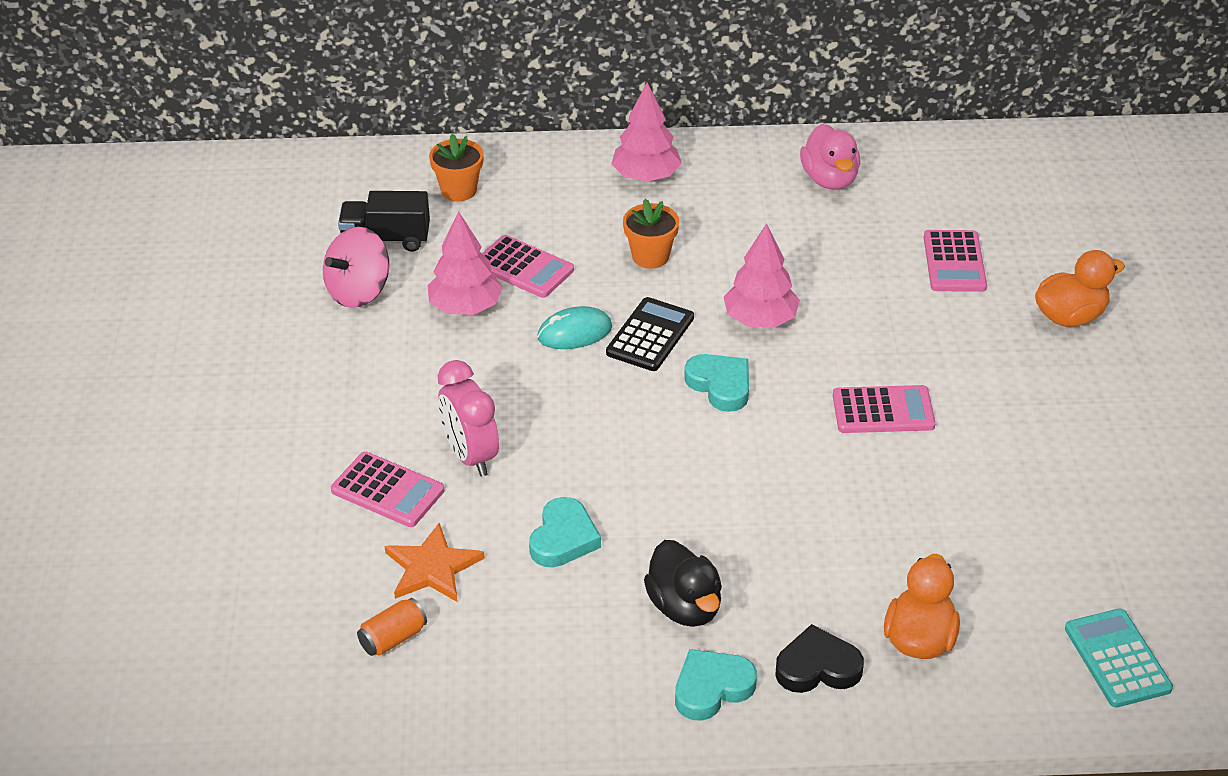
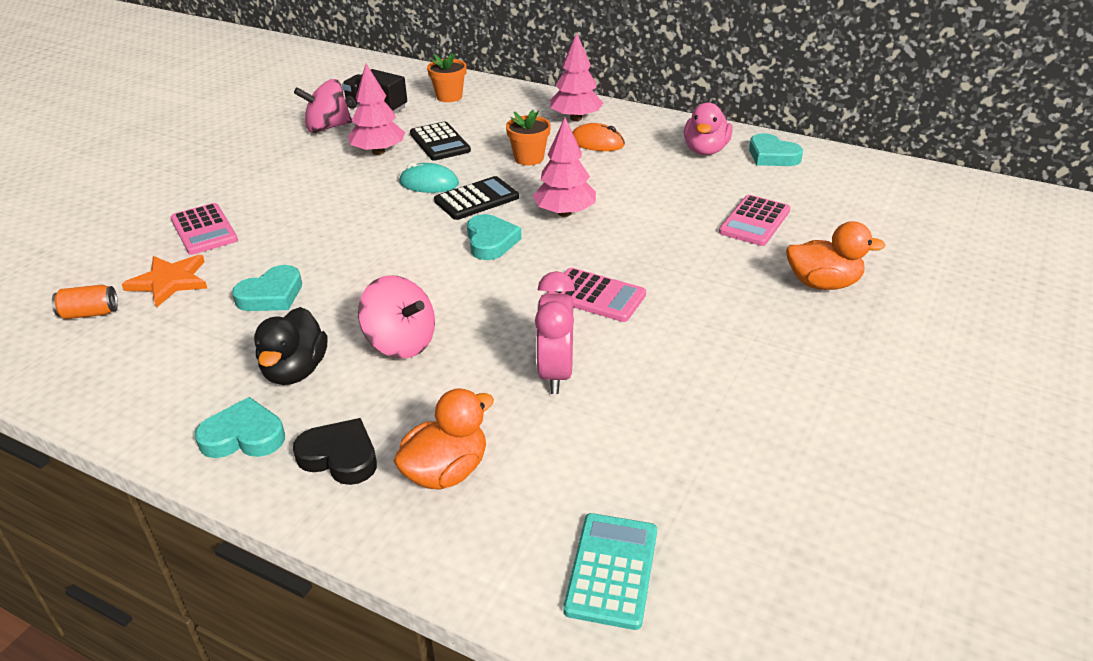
camera: 30 degrees right, 5 degrees down
(470, 456) = (277, 228): pink clock -> pink clock (555, 373)
(524, 268) = (440, 142): pink calculator -> black calculator
(704, 207) = (597, 143): none -> orange mouse
(752, 536) = (401, 343): none -> pink spinning top
(903, 164) = (772, 156): none -> turquoise heart

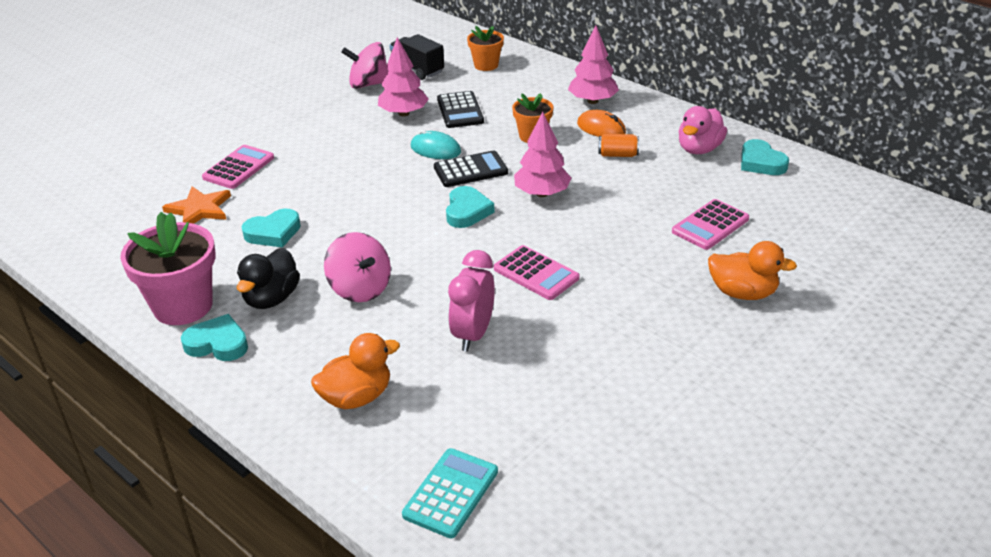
camera: 15 degrees right, 0 degrees up
(90, 313) = (134, 227): orange can -> orange can (618, 155)
(183, 397) = (183, 306): none -> pink flower pot
(204, 230) = (238, 168): pink calculator -> pink calculator turned 135 degrees counterclockwise
(340, 456) = (282, 371): black heart -> none

